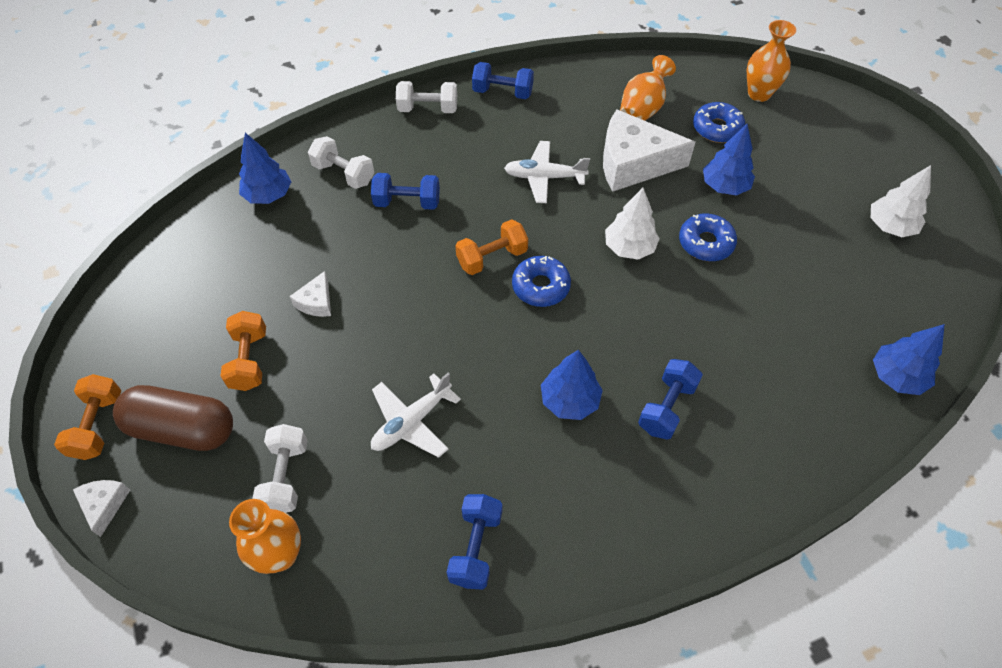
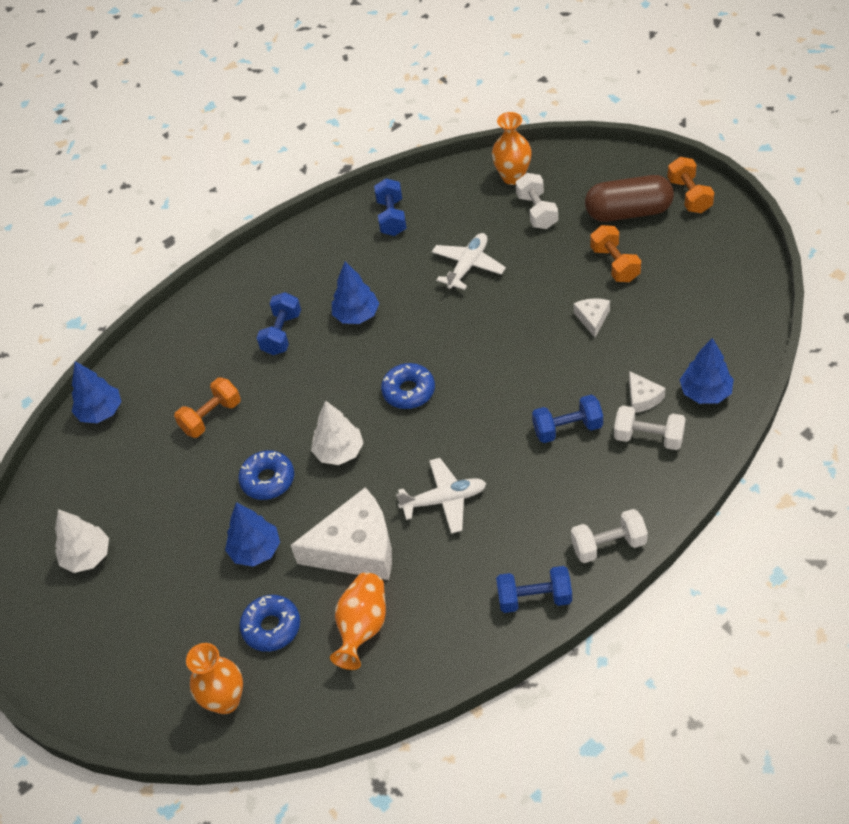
camera: 170 degrees right, 5 degrees down
(104, 505) = (644, 163): white cheese -> white cheese (642, 398)
(492, 258) = (462, 402): orange dumbbell -> orange dumbbell (211, 417)

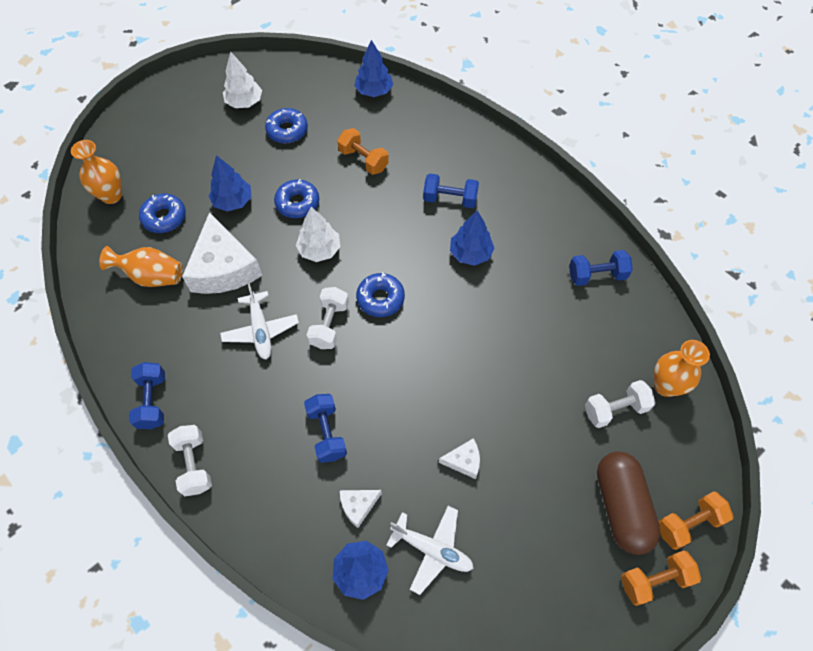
camera: 80 degrees right, 10 degrees up
(148, 501) = (287, 130): none -> blue donut
(468, 266) = (533, 344): white plane -> white plane (432, 550)
(615, 264) = (541, 487): orange dumbbell -> orange dumbbell (688, 523)
(648, 438) = (309, 508): white dumbbell -> white dumbbell (329, 325)

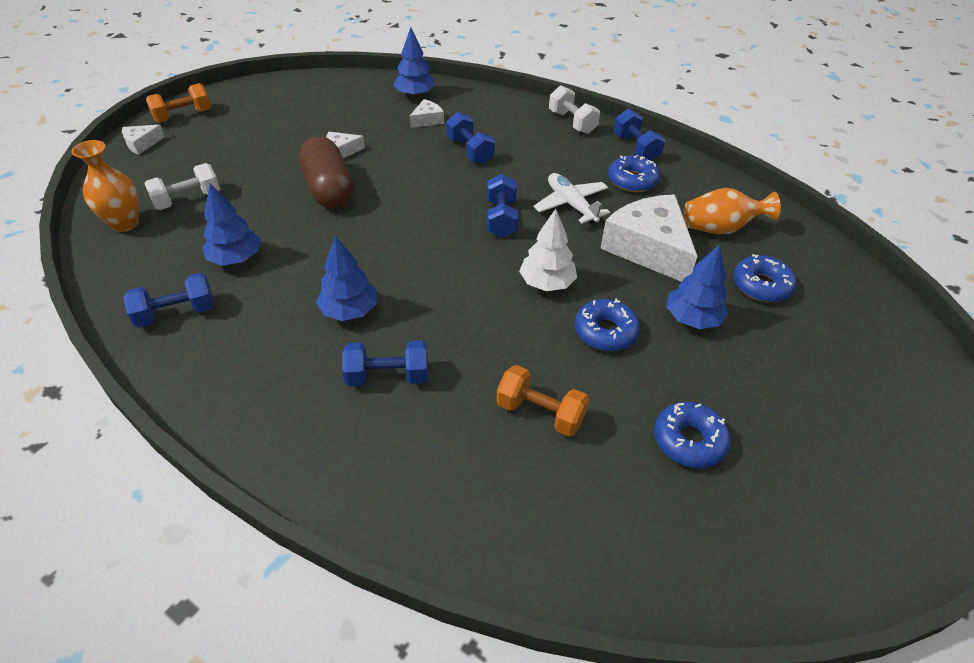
camera: 165 degrees right, 15 degrees down
(111, 195) = (850, 298): orange vase -> none
(244, 102) = (798, 481): white tree -> none
(329, 325) = (501, 219): white dumbbell -> blue dumbbell
(374, 91) = (577, 563): blue tree -> blue tree (236, 259)
(380, 298) = (453, 248): blue donut -> blue donut (632, 180)
(432, 550) = (362, 109): white plane -> none
(621, 506) = (200, 145): brown capsule -> brown capsule (329, 189)
(688, 523) = (142, 144): orange dumbbell -> white cheese

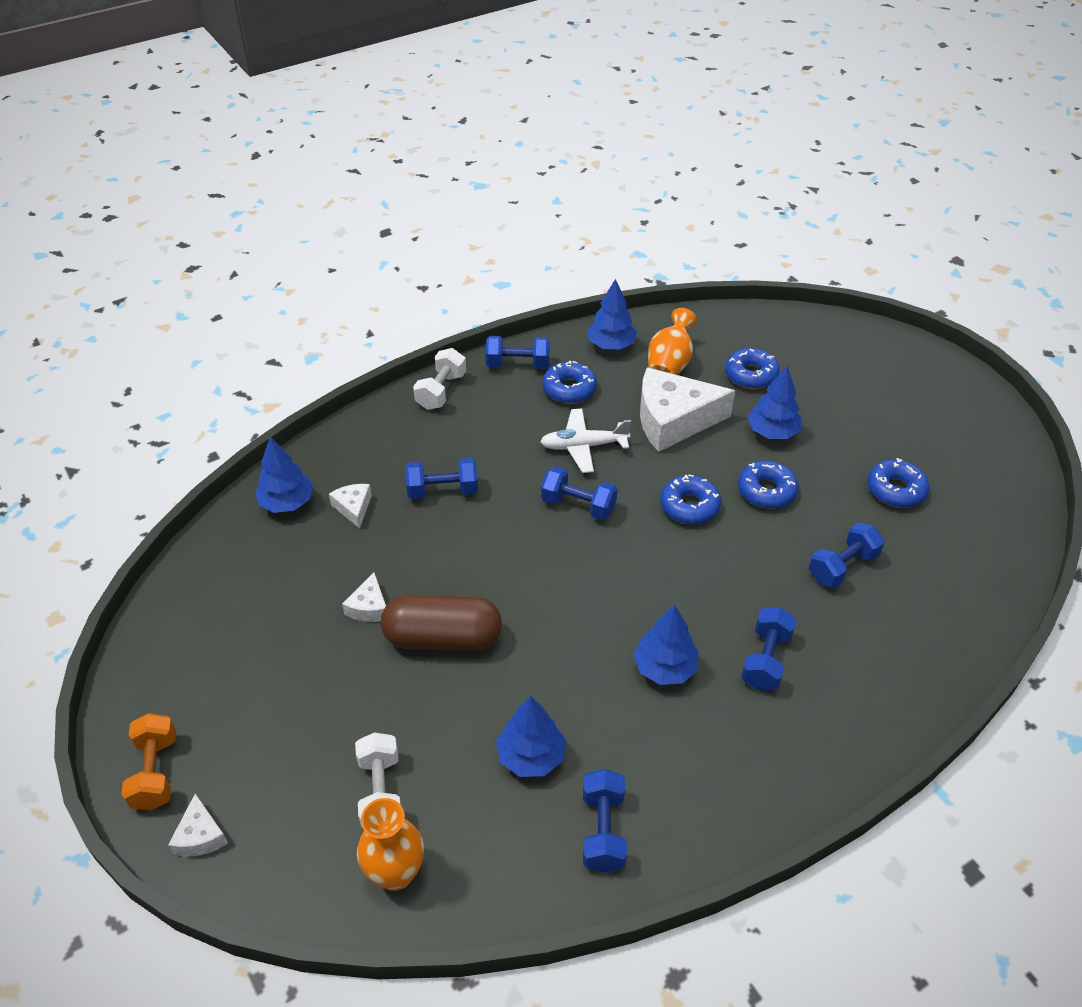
camera: 65 degrees left, 0 degrees up
(540, 413) = (842, 567): orange dumbbell -> blue dumbbell
(547, 283) = (689, 506): white tree -> blue donut
(572, 122) = (441, 391): white dumbbell -> white dumbbell turned 60 degrees counterclockwise
(710, 189) = (611, 345): none -> blue tree

